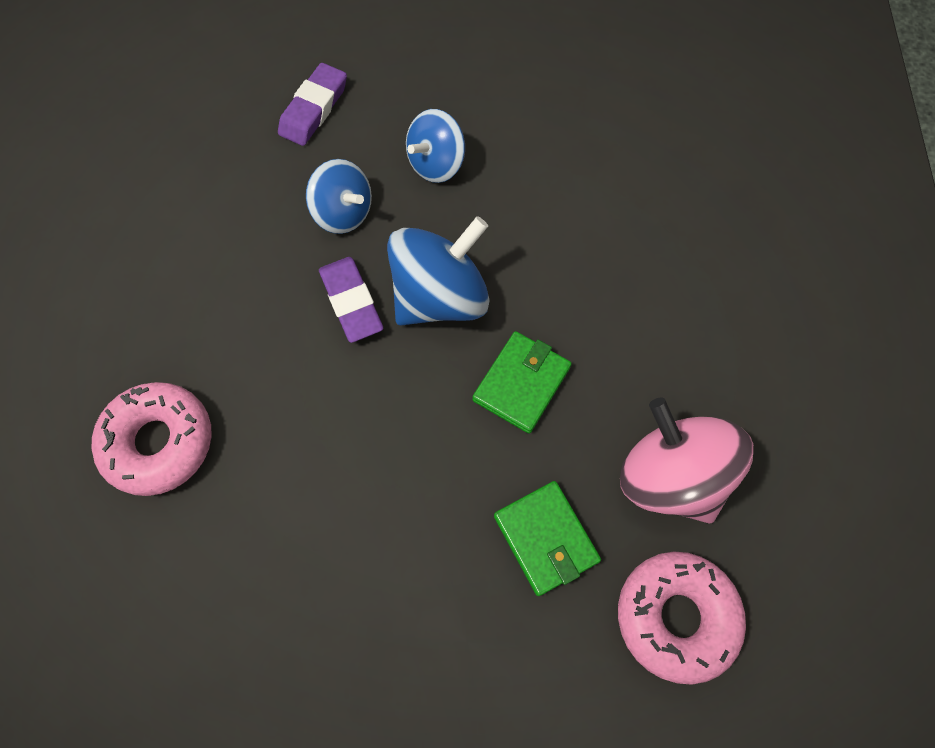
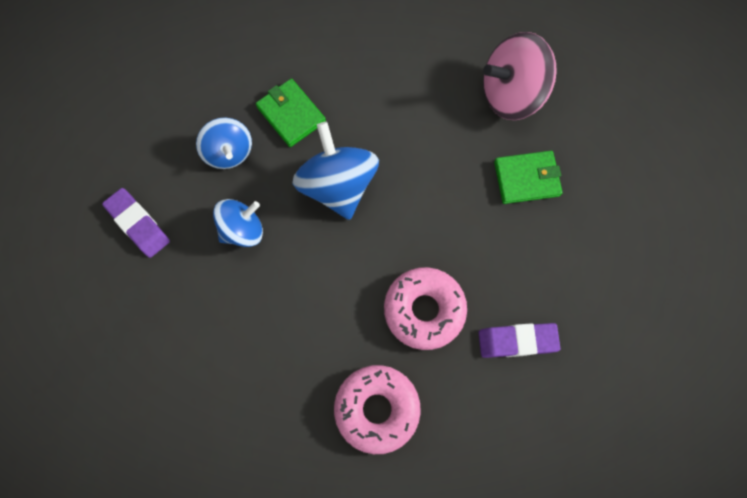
camera: 70 degrees left, 5 degrees up
(351, 302) = (318, 245): purple eraser -> purple eraser (517, 341)
(521, 383) = (421, 156): green wallet -> green wallet (291, 114)
(676, 616) = (594, 125): pink donut -> pink donut (424, 310)

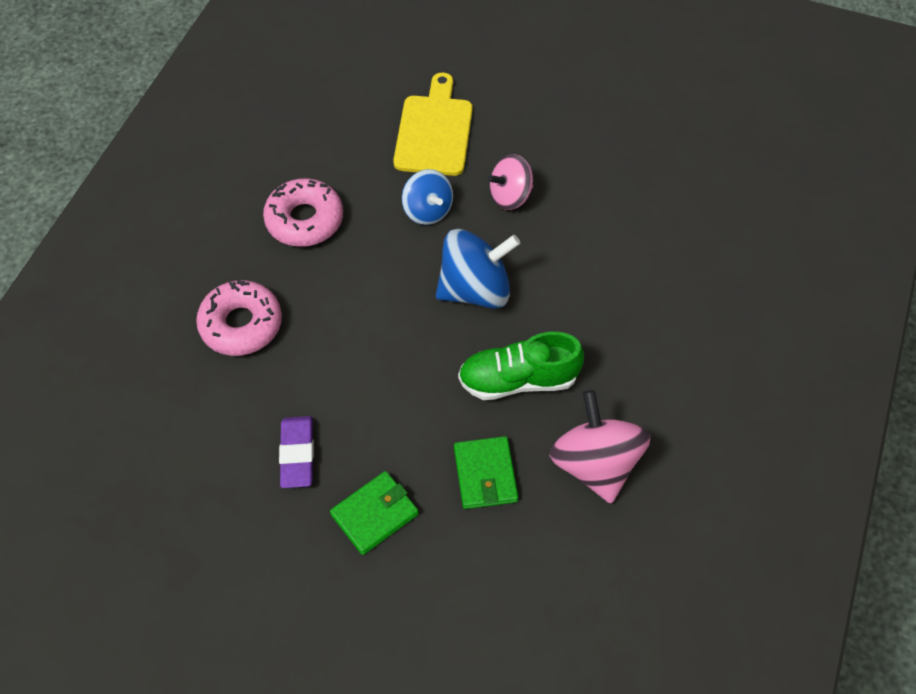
camera: 90 degrees right, 15 degrees down
(138, 224) = (434, 131): purple eraser -> yellow cutting board
(229, 152) = (510, 196): blue spinning top -> pink spinning top
(291, 114) = (555, 246): green wallet -> green wallet (374, 514)
(424, 310) = (337, 367): pink donut -> pink donut (304, 220)
(434, 150) = (518, 380): none -> green shoe

